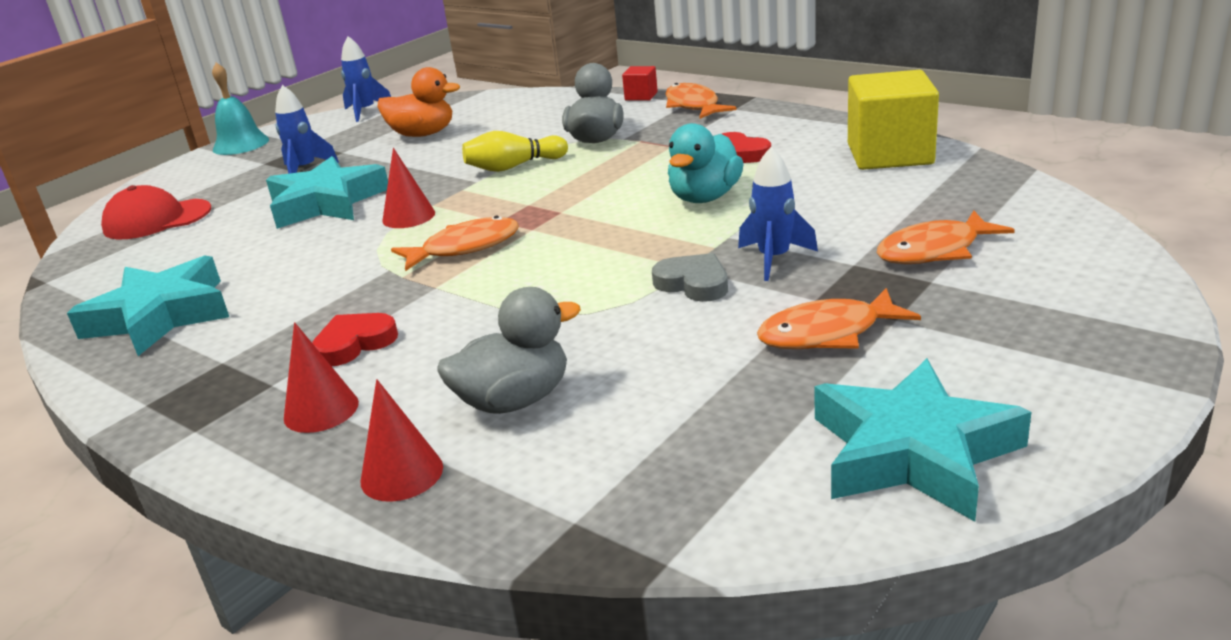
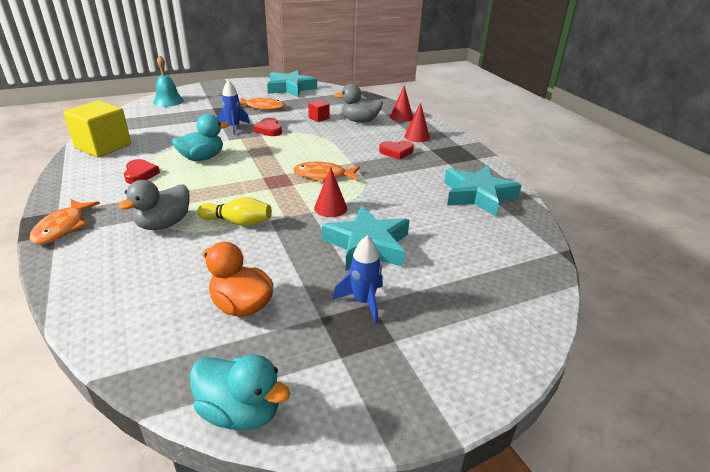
camera: 155 degrees left, 5 degrees up
(157, 220) = (493, 289): red cap -> none
(241, 144) = (409, 412): turquoise bell -> turquoise bell (168, 101)
(365, 112) = (240, 411): blue rocket -> turquoise duck
(641, 96) = (53, 262): red cube -> red cube (319, 118)
(693, 283) = (269, 130): grey heart -> red heart
(934, 251) = (191, 113): orange fish -> none

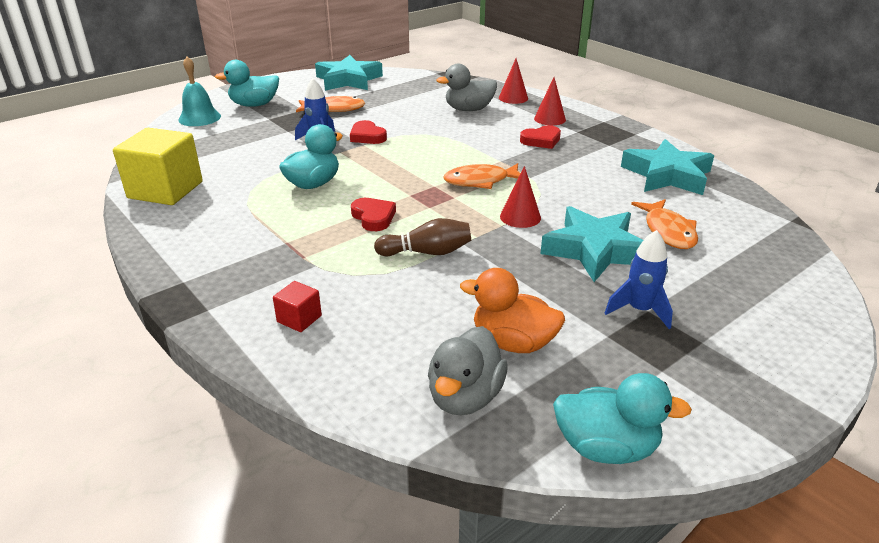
camera: 15 degrees left, 0 degrees up
(63, 228) = (210, 300): orange fish -> orange fish (668, 231)
(140, 174) = (250, 217): red heart -> red heart (373, 217)
(164, 224) = (338, 271): grey duck -> grey duck (465, 397)
(211, 97) = (254, 105): none -> turquoise duck
(238, 222) = (427, 252): yellow bowling pin -> brown bowling pin
(319, 118) = (416, 113): red cube -> red cube (299, 319)

